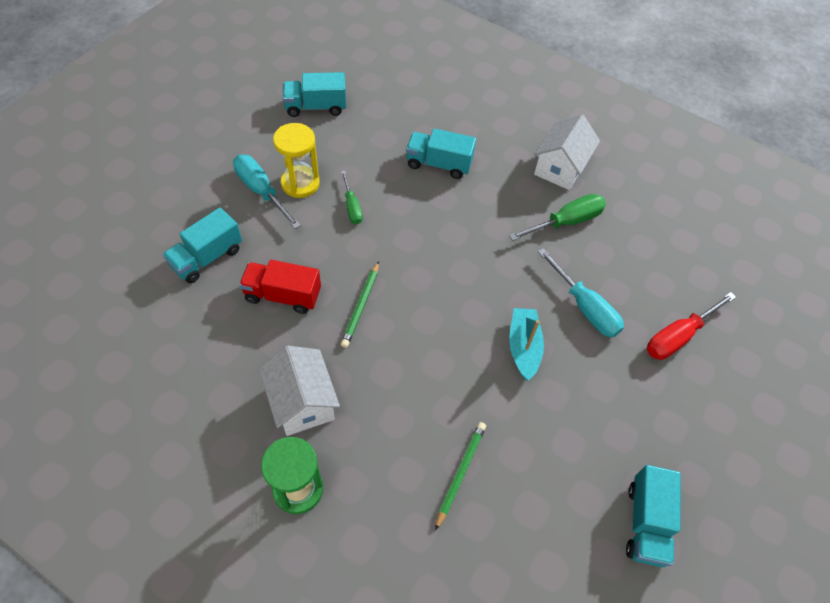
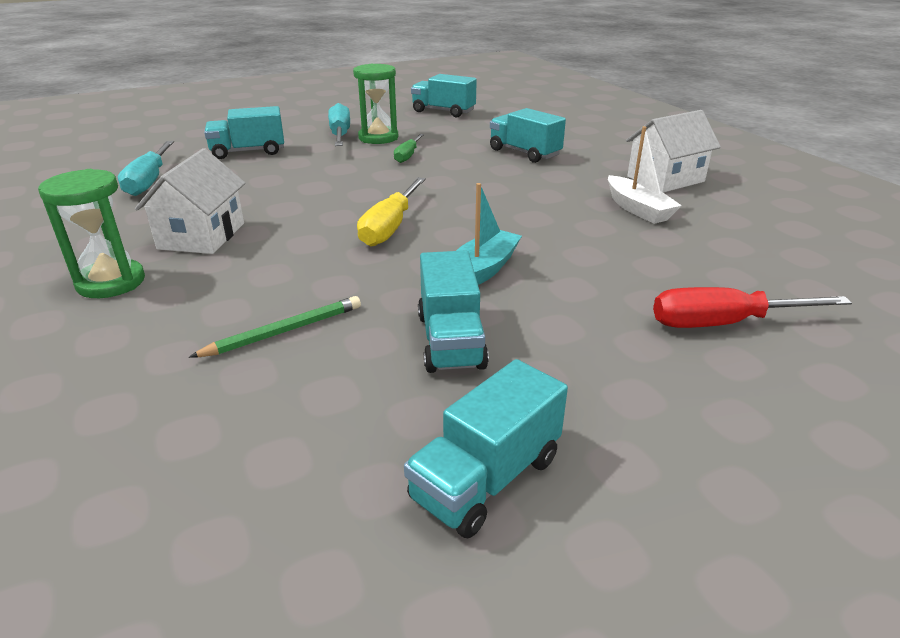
camera: 35 degrees right, 25 degrees down
(283, 295) = (278, 181): red truck -> none
(300, 183) = (378, 138): yellow hourglass -> green hourglass
(361, 306) = (339, 202): green pencil -> none
(426, 324) = (390, 228): none -> yellow screwdriver
(557, 429) = (450, 341): none -> turquoise truck
(567, 222) = (638, 209): green screwdriver -> white boat
(585, 308) = (599, 266): turquoise screwdriver -> turquoise screwdriver (149, 182)

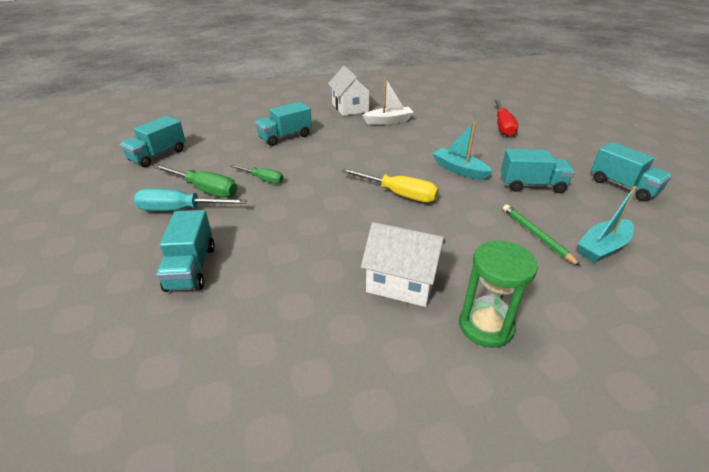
camera: 80 degrees left, 5 degrees up
(149, 182) = (247, 340): turquoise screwdriver -> none
(242, 398) = (602, 247): none -> turquoise boat
(378, 138) = (206, 190): green hourglass -> green screwdriver

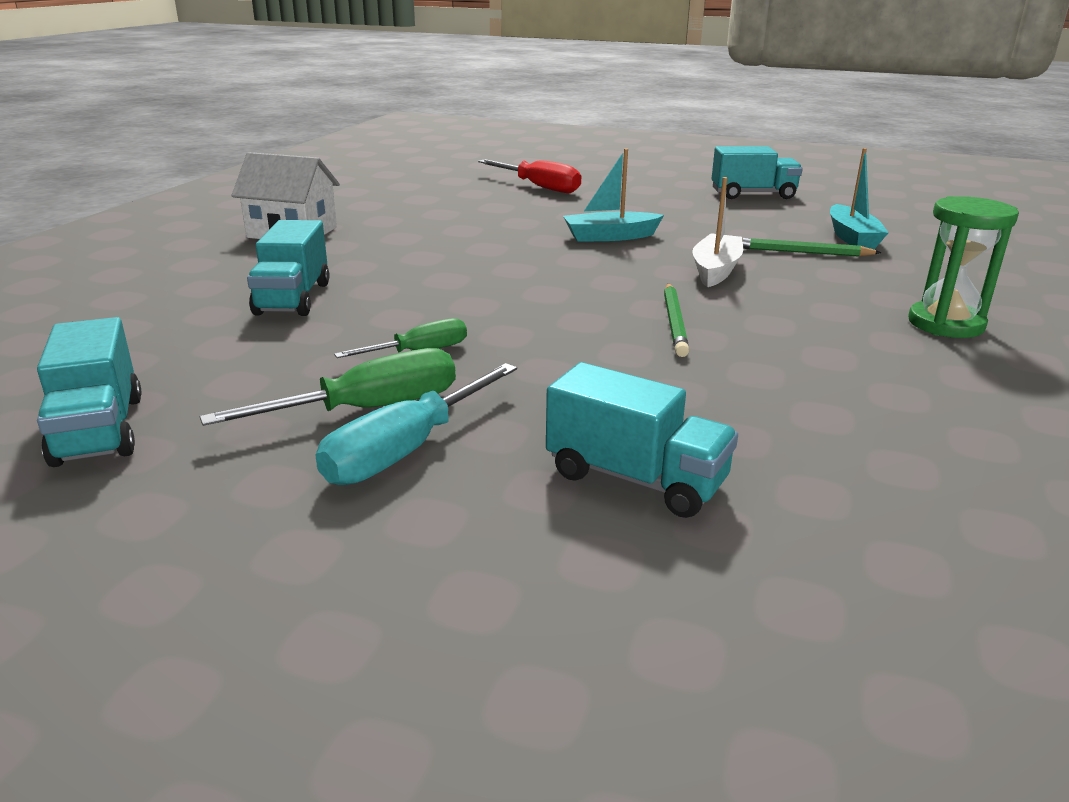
camera: 55 degrees left, 10 degrees down
(364, 226) = (674, 322): none -> green pencil
(388, 121) = (396, 226): white boat -> white boat (715, 270)
(399, 194) = (622, 281): yellow screwdriver -> none
(401, 282) = (828, 338): white house -> none
(532, 185) = (698, 221): turquoise truck -> none

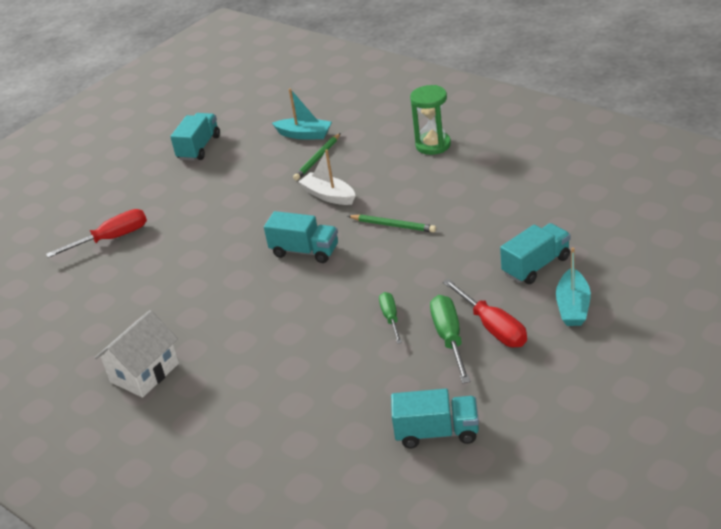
camera: 65 degrees left, 10 degrees up
(293, 298) = (286, 368): turquoise truck -> turquoise truck (305, 251)
(404, 451) = (493, 328): turquoise screwdriver -> red screwdriver
(610, 237) = (247, 224): turquoise boat -> turquoise boat (573, 306)

